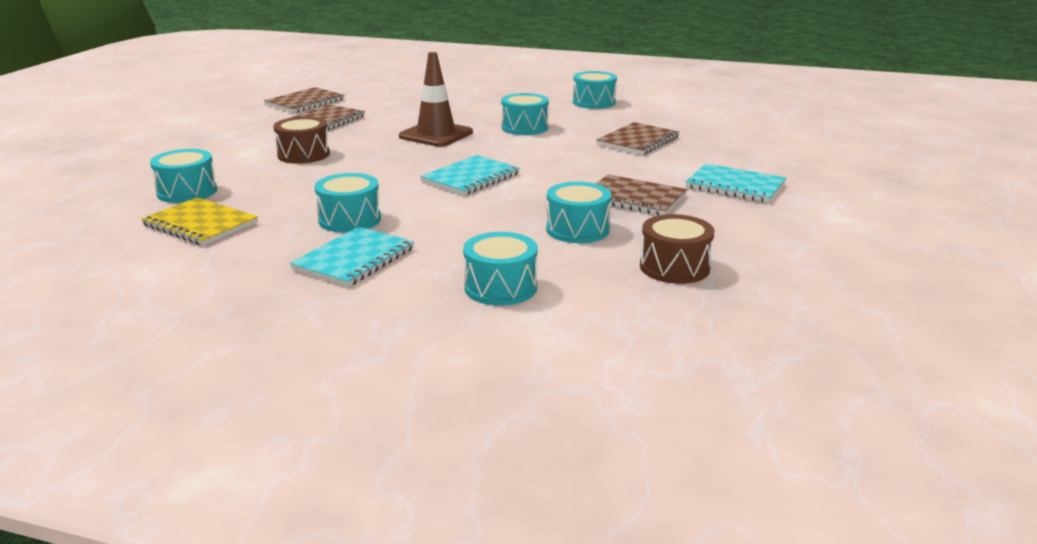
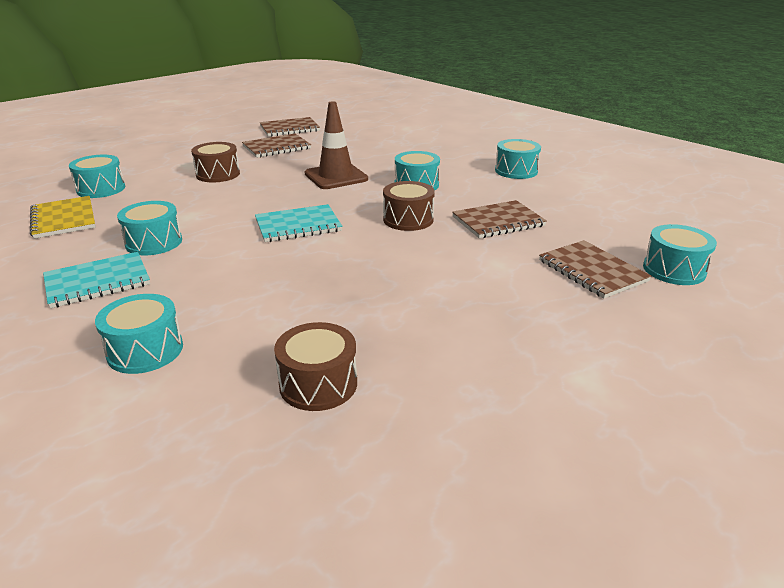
camera: 30 degrees right, 5 degrees up
(562, 154) = (408, 219): none -> brown drum
(577, 229) = (299, 307): turquoise drum -> turquoise drum (674, 270)
(634, 198) = (402, 286): brown notebook -> brown notebook (592, 271)
(735, 185) = (524, 300): turquoise notebook -> none

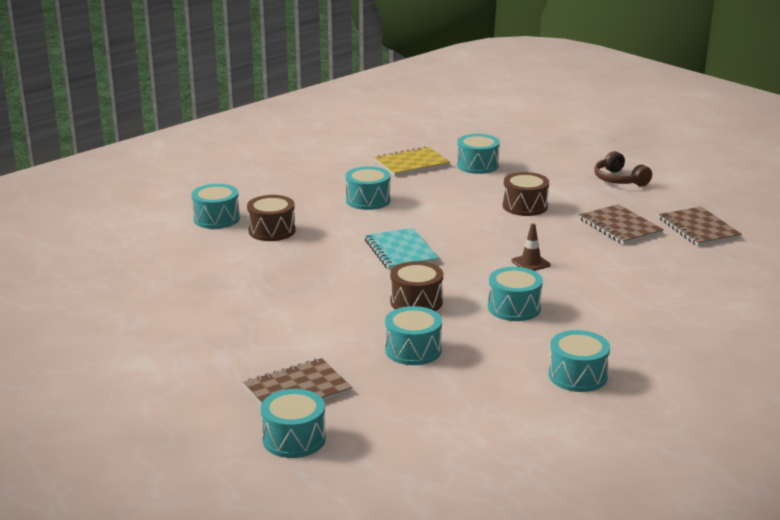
camera: 90 degrees right, 5 degrees down
(97, 282) = (306, 192): turquoise notebook -> none
(183, 142) = (619, 180): none -> brown headphones
(318, 384) = (165, 271): brown drum -> brown drum (272, 230)
(336, 176) = (530, 263): brown traffic cone -> brown traffic cone, size x0.51
(498, 221) = (413, 350): brown notebook -> turquoise drum

